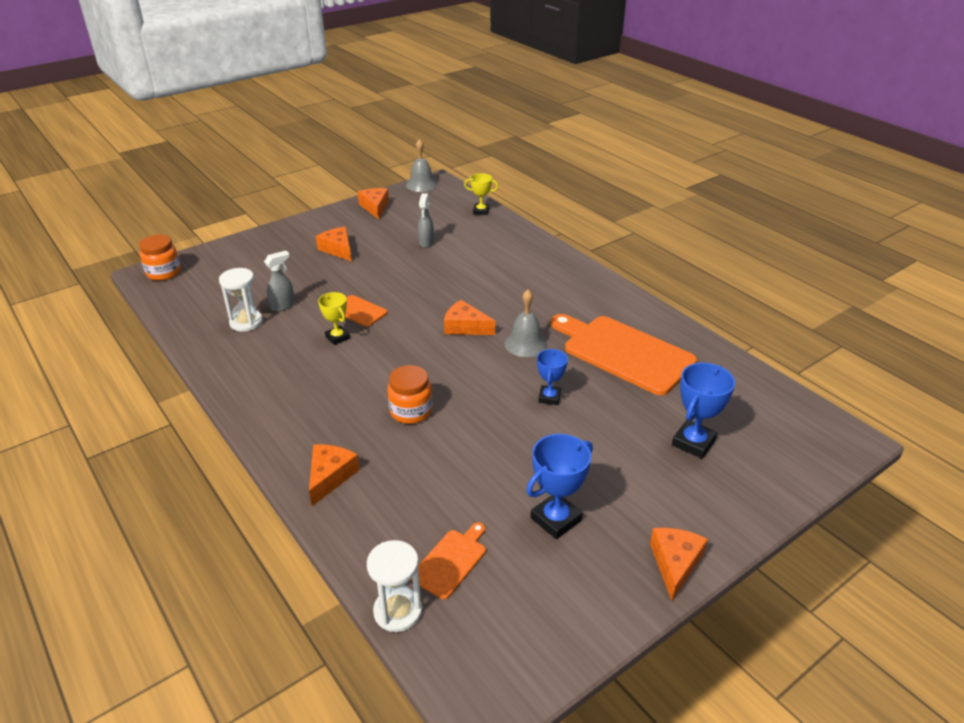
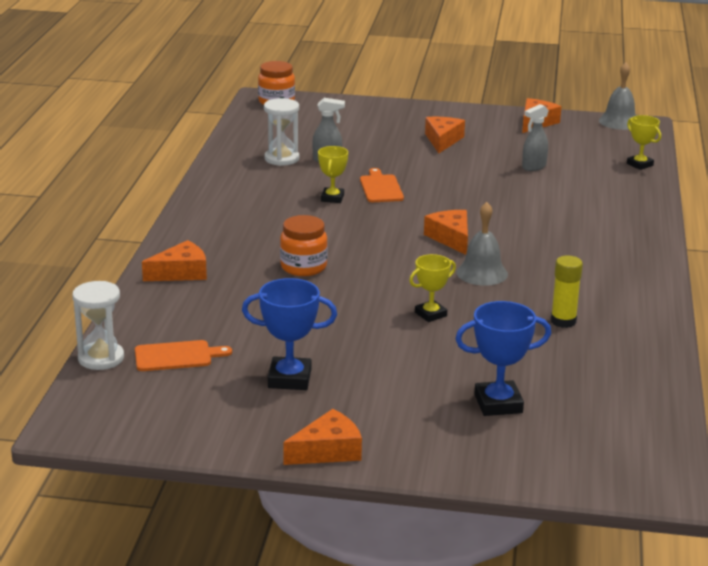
camera: 45 degrees right, 10 degrees down
(549, 397) = (430, 314): blue trophy -> yellow trophy
(623, 352) = (563, 321): orange cutting board -> yellow glue stick

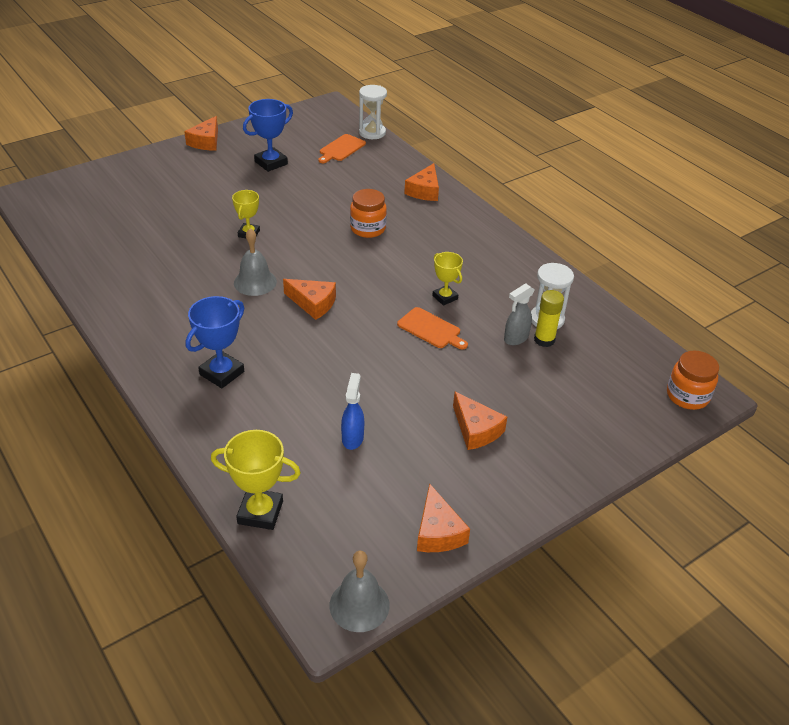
camera: 135 degrees right, 15 degrees up
(498, 404) = (149, 198): blue trophy -> blue trophy (222, 373)
(533, 167) = (352, 438): grey spray bottle -> blue spray bottle
(563, 321) = (162, 269): yellow glue stick -> yellow glue stick (544, 340)
(640, 164) = (260, 512): yellow trophy -> yellow trophy, size x1.55

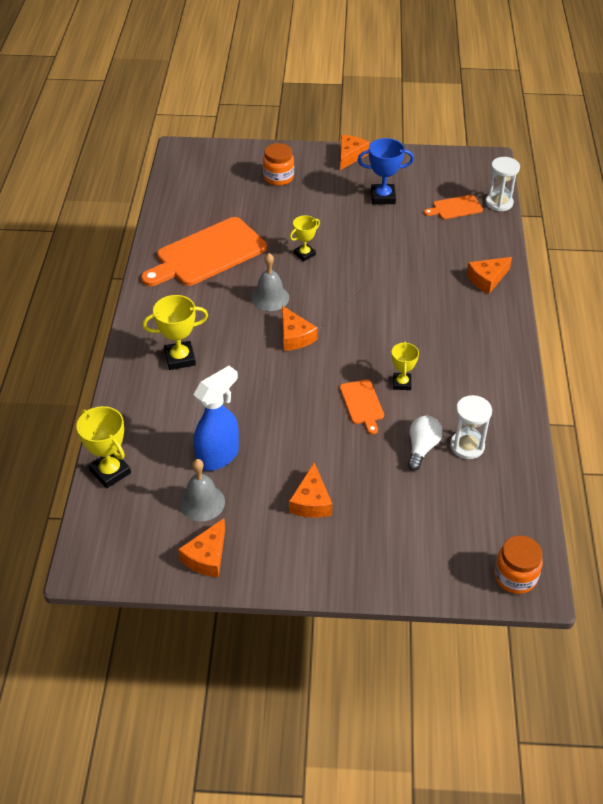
camera: 40 degrees right, 5 degrees up
(152, 271) = (207, 254): none -> orange cutting board
(206, 142) = (350, 156): orange cheese -> orange cheese turned 150 degrees clockwise
(222, 373) = (180, 358): blue trophy -> yellow trophy
(352, 438) = (218, 456): blue spray bottle -> blue spray bottle, size x1.70
(359, 605) = (109, 570): grey bell -> grey bell (202, 502)
(368, 229) = (402, 293): orange jar -> orange jar (278, 177)
(515, 338) = (422, 448): grey spray bottle -> white light bulb
(544, 340) = (445, 462): yellow glue stick -> none

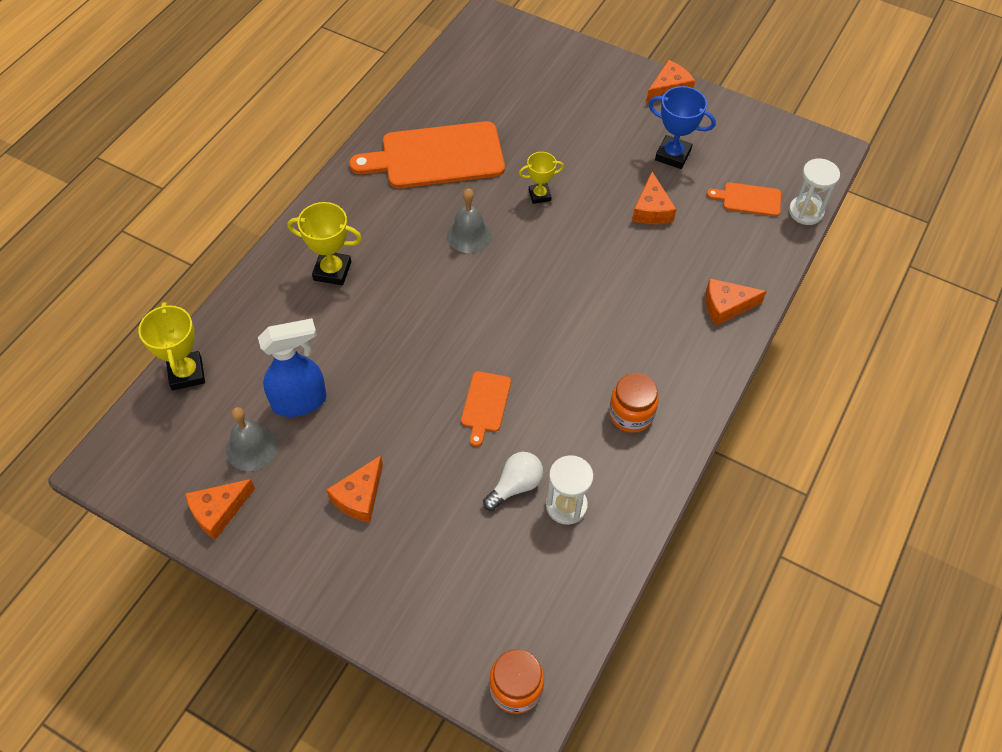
camera: 25 degrees right, 10 degrees up
(278, 177) = (571, 89): orange jar -> orange jar (631, 414)
(295, 336) = (465, 293): orange cheese -> orange cheese (651, 209)
(402, 383) = (544, 397): yellow trophy -> none

